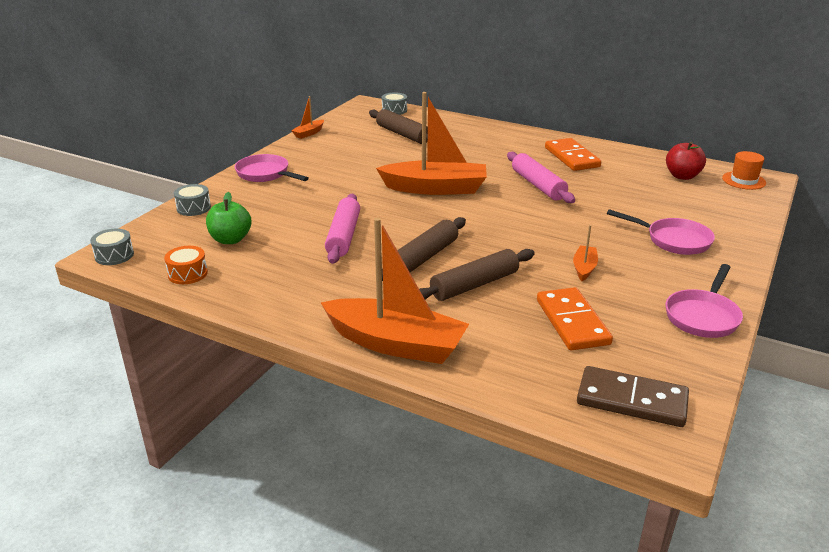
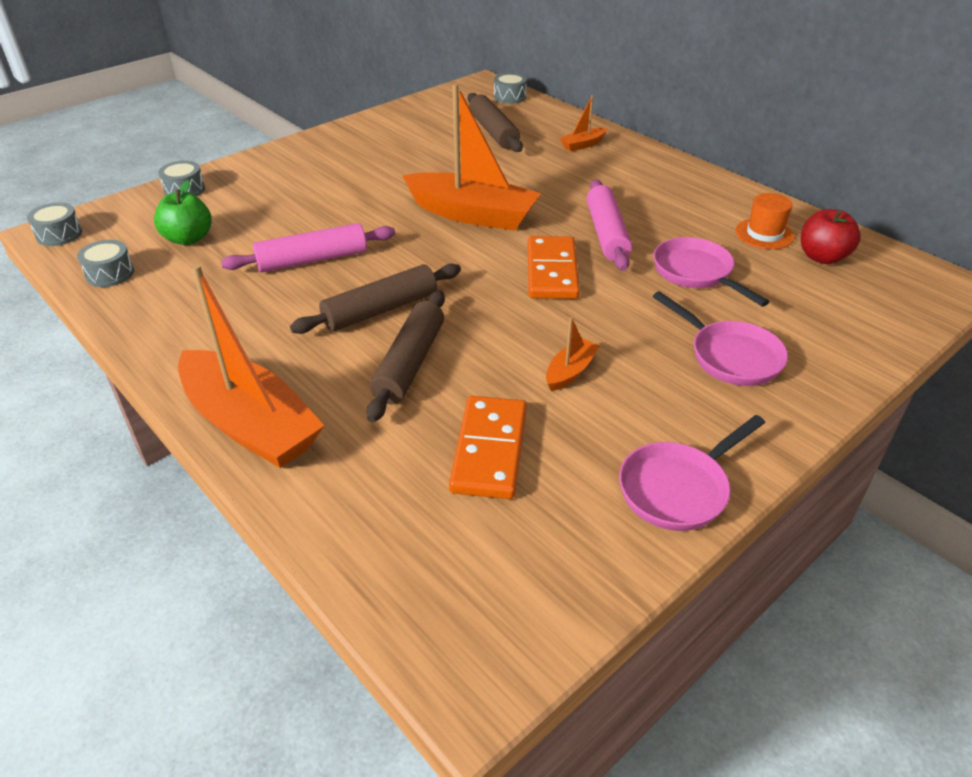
camera: 20 degrees right, 10 degrees up
(187, 274) = (110, 274): orange drum -> grey drum
(265, 174) = (294, 160): pink pan -> pink pan (696, 273)
(309, 133) = (385, 113): orange boat -> orange boat (583, 145)
(343, 236) = (312, 260): pink rolling pin -> pink rolling pin turned 45 degrees clockwise
(474, 285) = (410, 363): brown rolling pin -> brown rolling pin turned 60 degrees counterclockwise
(572, 157) = (685, 200): orange domino -> orange domino (552, 271)
(631, 400) = (473, 595): brown domino -> none
(744, 180) = (912, 281): orange hat -> orange hat (764, 234)

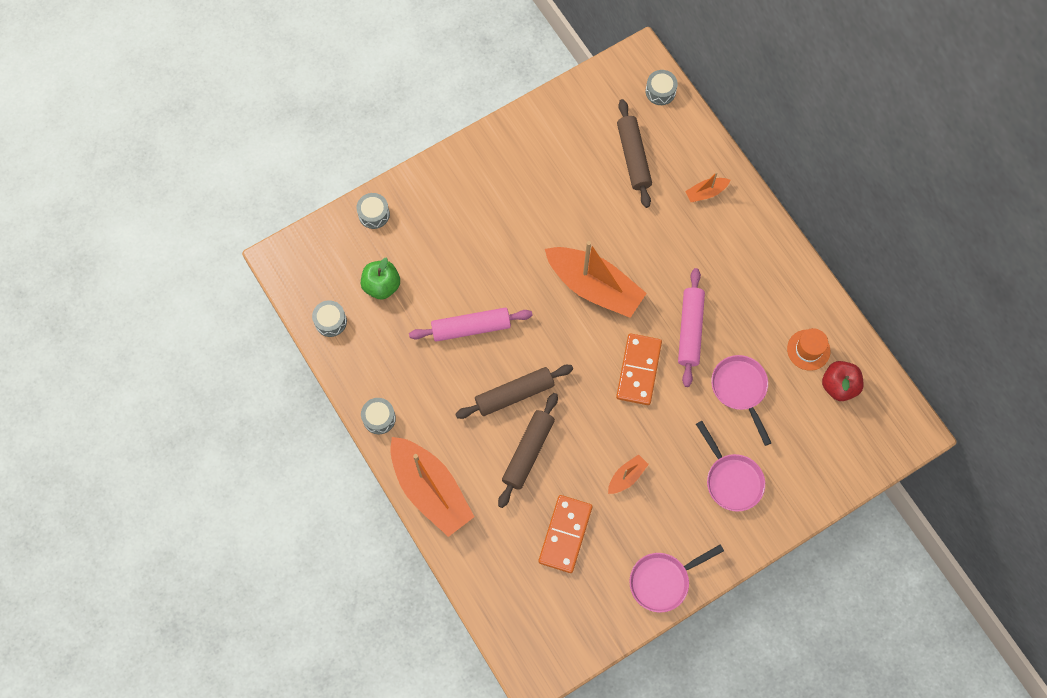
camera: 10 degrees right, 30 degrees up
(59, 234) = (287, 264): grey drum -> grey drum (379, 418)

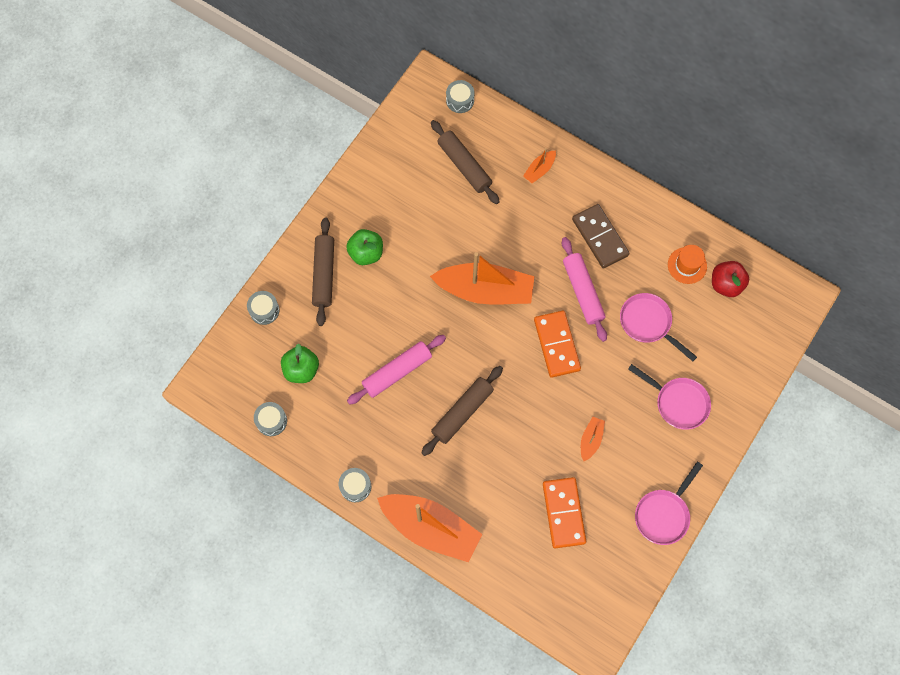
camera: 25 degrees left, 0 degrees up
(496, 201) = (366, 253): none -> green apple
(528, 452) = (498, 457): brown rolling pin -> brown rolling pin (324, 274)
(733, 284) = (599, 237): none -> brown domino

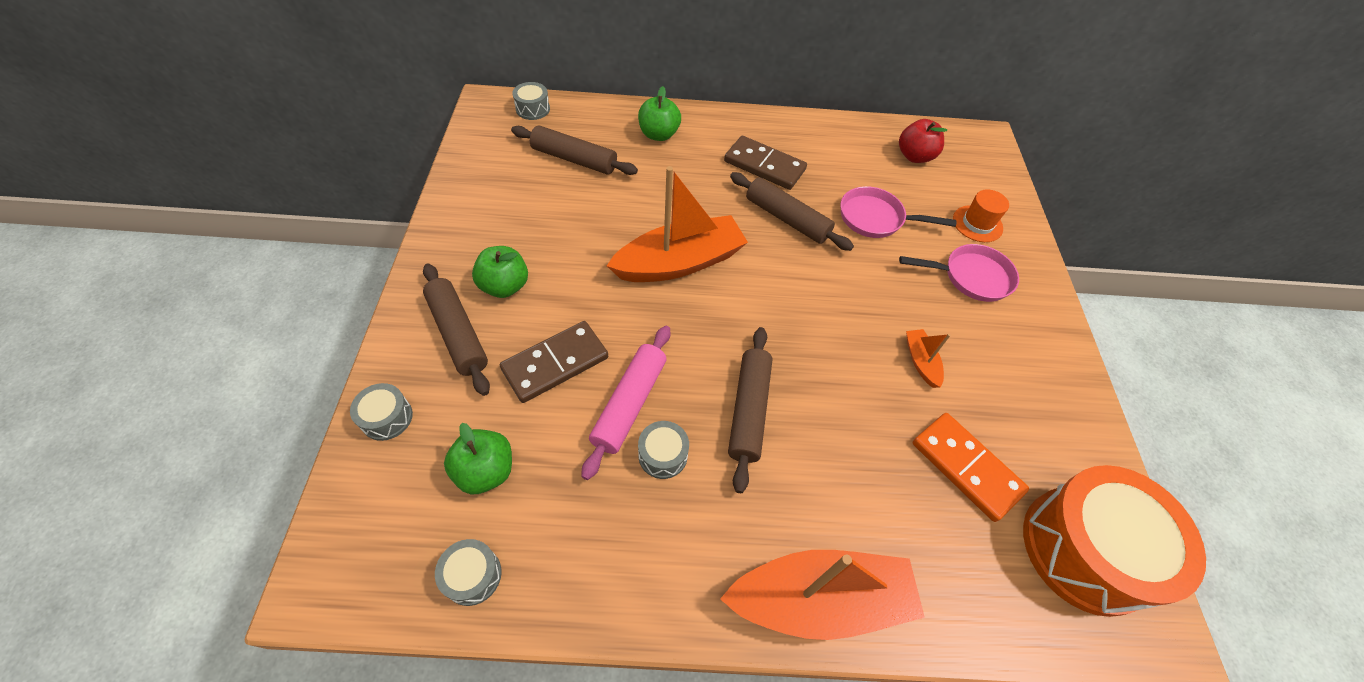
camera: 35 degrees left, 15 degrees down
(355, 486) = (667, 603): grey drum -> grey drum (663, 455)
(369, 324) = (555, 363): none -> brown domino
(539, 170) = (659, 134): orange boat -> green apple
(557, 345) = (801, 280): orange domino -> none
(583, 292) = (787, 218): pink rolling pin -> brown rolling pin
(593, 589) = (1086, 549): none -> orange drum
(663, 514) = (1069, 401): pink pan -> none
(687, 265) = (866, 156): orange hat -> orange hat (977, 224)

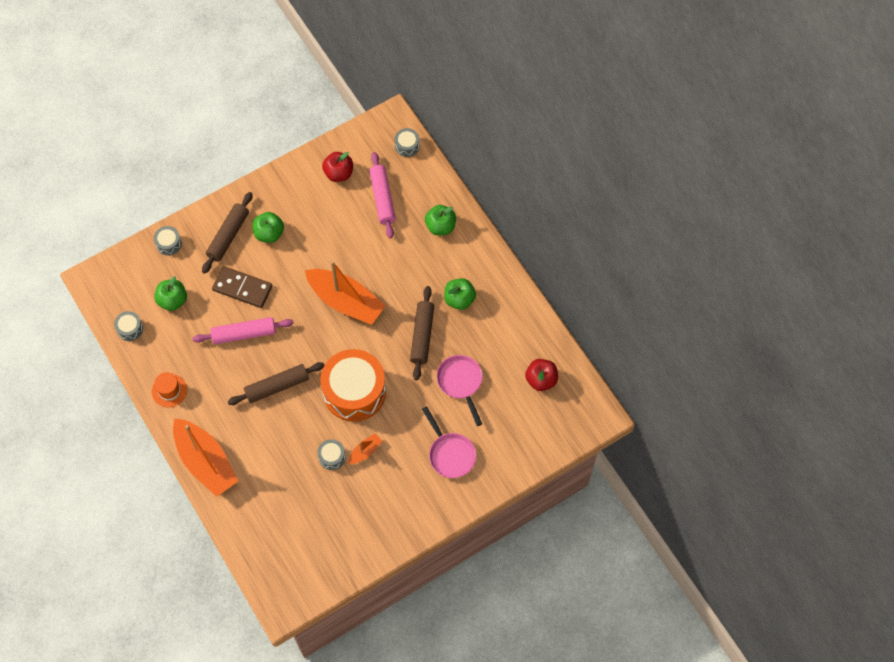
camera: 60 degrees right, 10 degrees up
(499, 177) = (339, 173): none -> red apple
(574, 159) = (382, 198): brown rolling pin -> pink rolling pin
(663, 455) = (228, 364): grey drum -> grey drum (332, 457)
(764, 166) = (459, 299): brown domino -> green apple
(966, 467) = (313, 497): orange domino -> none
(977, 224) = (501, 441): orange hat -> orange hat (169, 390)
(1086, 549) = (304, 564): orange drum -> orange drum (354, 391)

